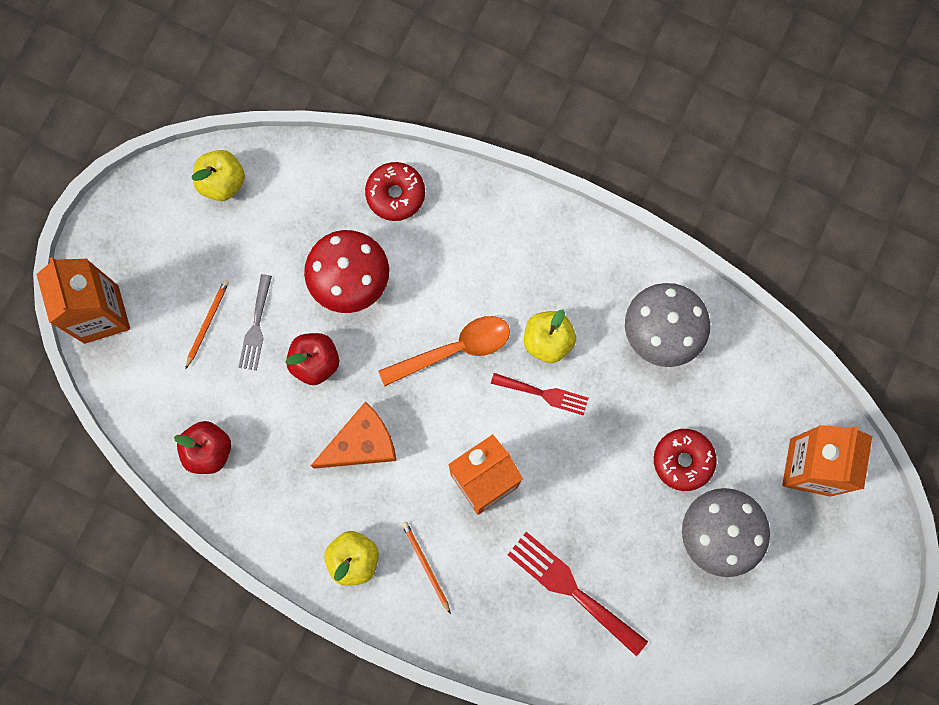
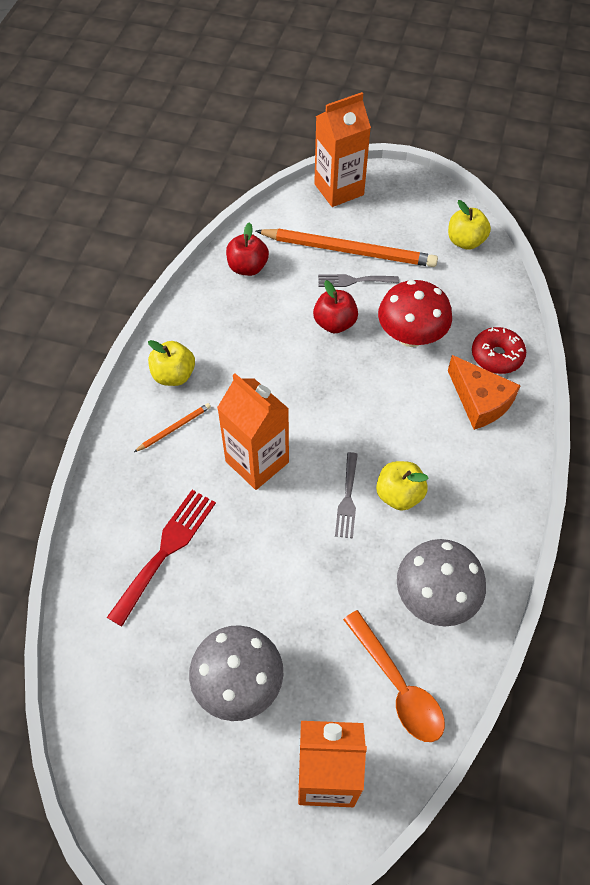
camera: 80 degrees right, 20 degrees down
(207, 322) = (349, 250): orange pencil -> orange pencil, size x2.34
(362, 443) = (273, 365): orange cheese -> orange cheese (480, 401)
(454, 349) = (371, 420): orange spoon -> orange spoon (397, 685)
(544, 394) = (347, 499): red fork -> grey fork
(683, 460) = (308, 637): red donut -> none

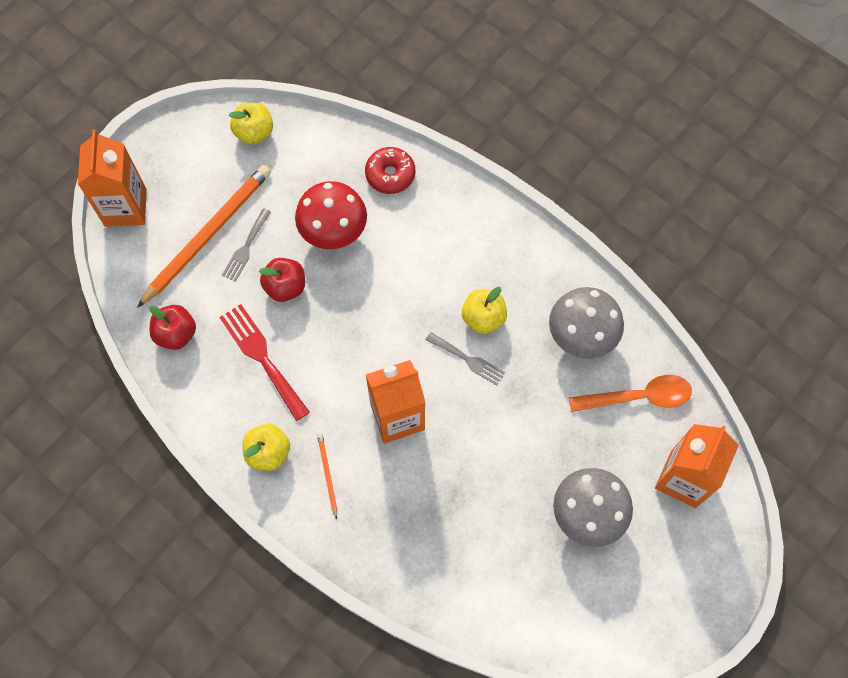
camera: 65 degrees left, 10 degrees up
(166, 550) = (447, 527): red fork -> red fork (262, 357)
(480, 401) = (427, 211): orange cheese -> none

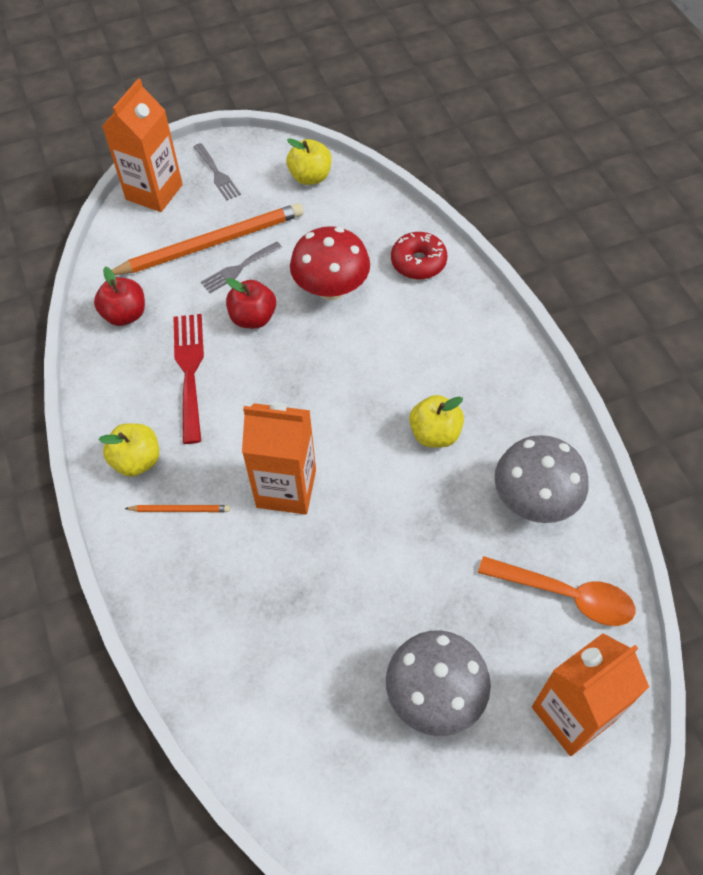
camera: 30 degrees right, 10 degrees down
(327, 474) = (180, 509): orange pencil -> orange pencil turned 75 degrees clockwise
(468, 360) = (394, 467): grey fork -> grey fork (217, 174)

